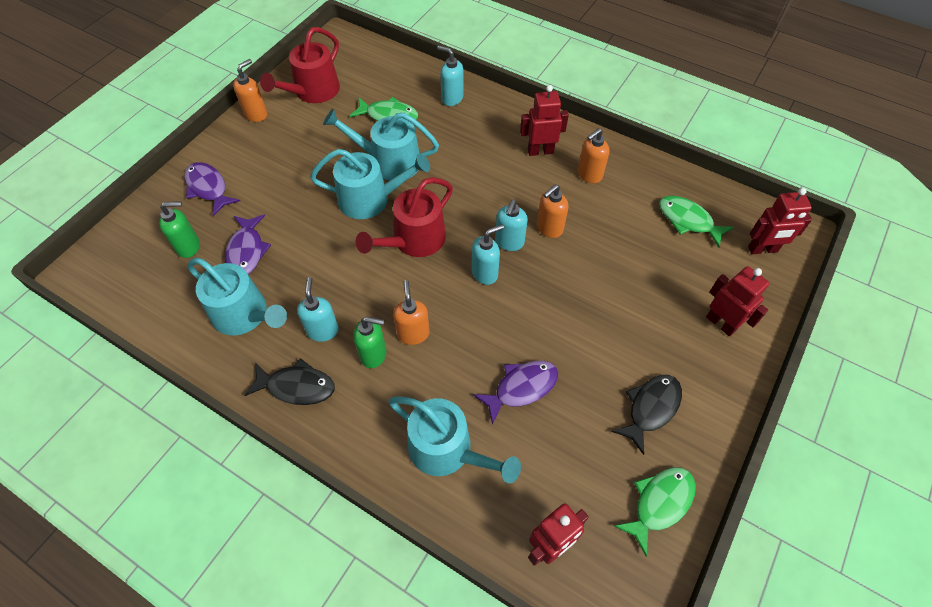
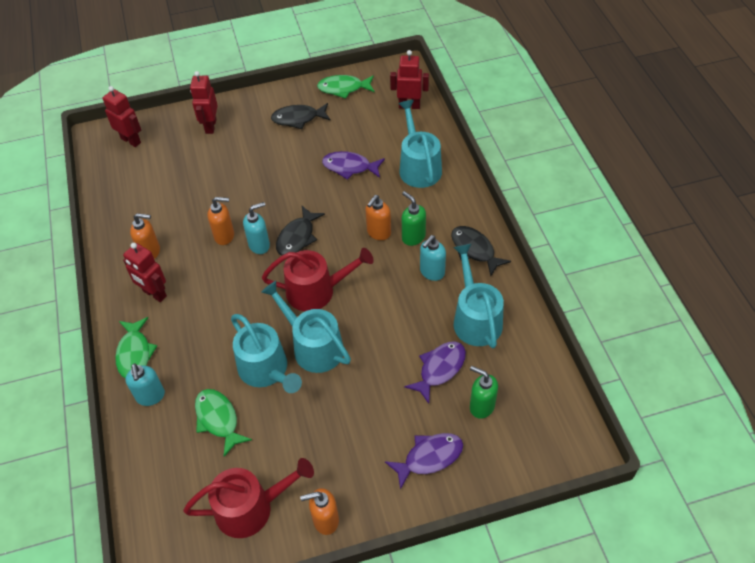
camera: 135 degrees left, 5 degrees down
(208, 188) = (429, 458): purple fish -> purple fish turned 120 degrees counterclockwise
(485, 273) = (297, 237): turquoise soap dispenser -> black fish
(688, 220) = (141, 182): green fish -> green fish (134, 353)

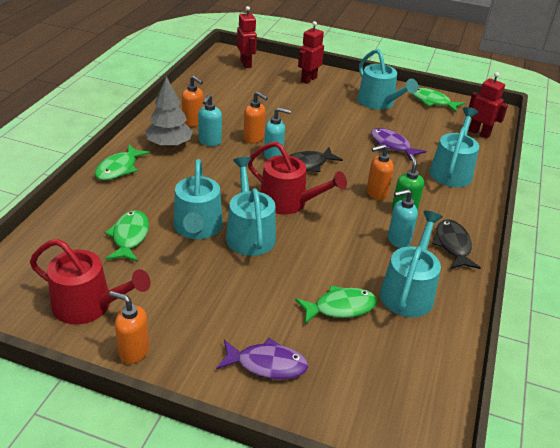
camera: 30 degrees right, 15 degrees down
(150, 396) = (100, 197): turquoise soap dispenser -> turquoise soap dispenser (210, 141)
(154, 294) = (169, 144): red robot -> grey tree
(298, 118) = (378, 102): black fish -> turquoise watering can
(439, 369) = (340, 307): purple fish -> green fish
(481, 406) = (353, 357): green soap dispenser -> none

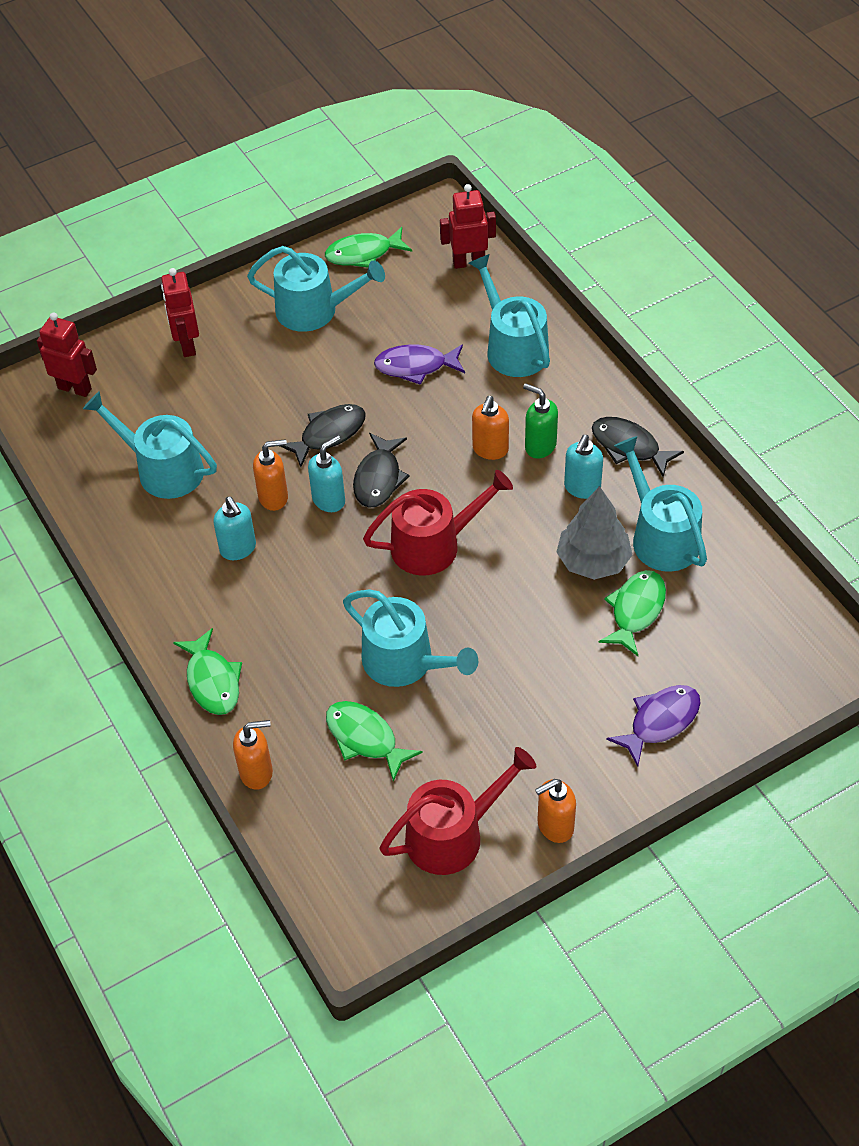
camera: 45 degrees left, 15 degrees up
(169, 144) = (205, 596): grey tree -> grey tree (593, 561)
(193, 122) = (175, 541): orange soap dispenser -> orange soap dispenser (257, 772)
(249, 234) = (457, 618): turquoise watering can -> turquoise watering can (163, 469)
(313, 138) = (329, 434): none -> black fish

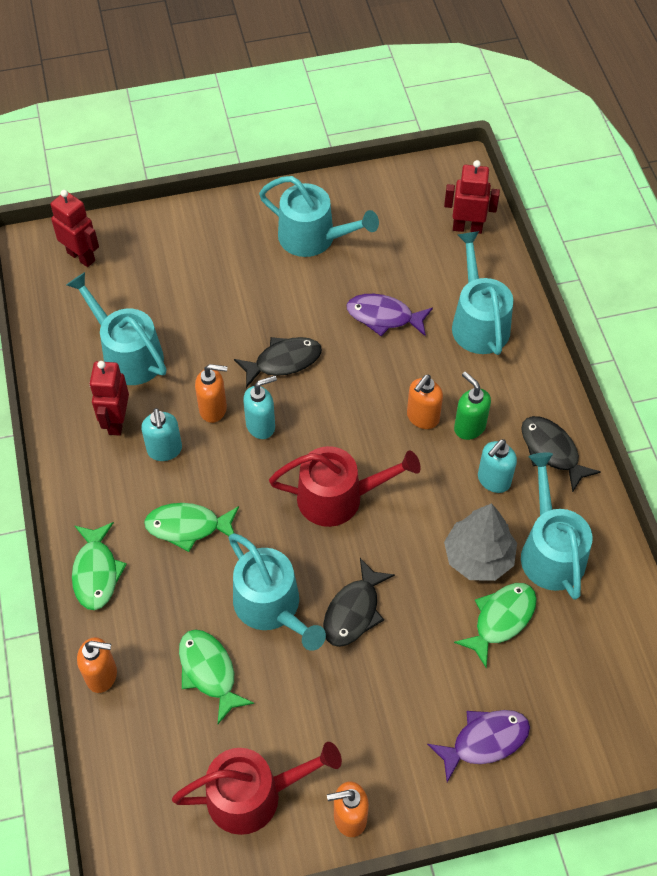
camera: 15 degrees right, 5 degrees up
(187, 345) = (191, 241): red robot -> red robot (116, 421)
(363, 254) = (376, 195): green fish -> green fish (188, 527)
(378, 478) = (312, 417): black fish -> black fish (354, 611)

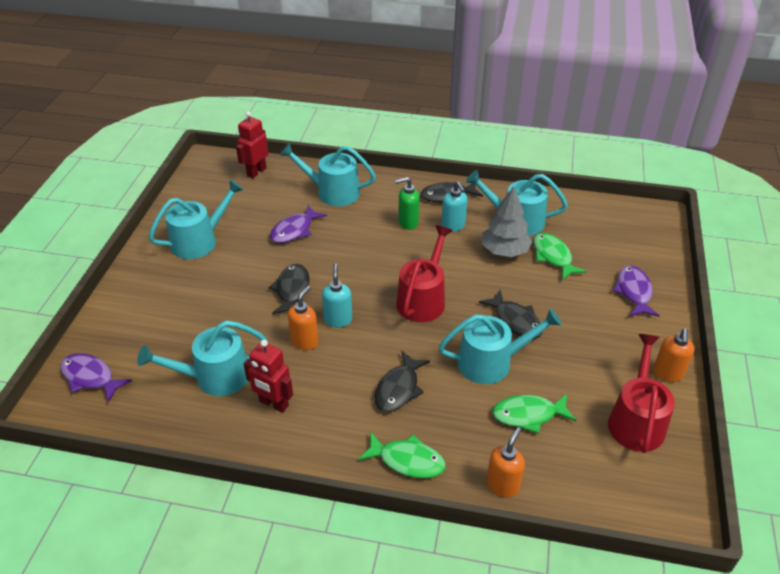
camera: 65 degrees left, 15 degrees down
(81, 256) = (90, 377): red robot -> purple fish
(165, 450) = (321, 381): turquoise soap dispenser -> none
(188, 527) = (398, 389): green fish -> black fish
(422, 418) = (387, 240): orange soap dispenser -> none

